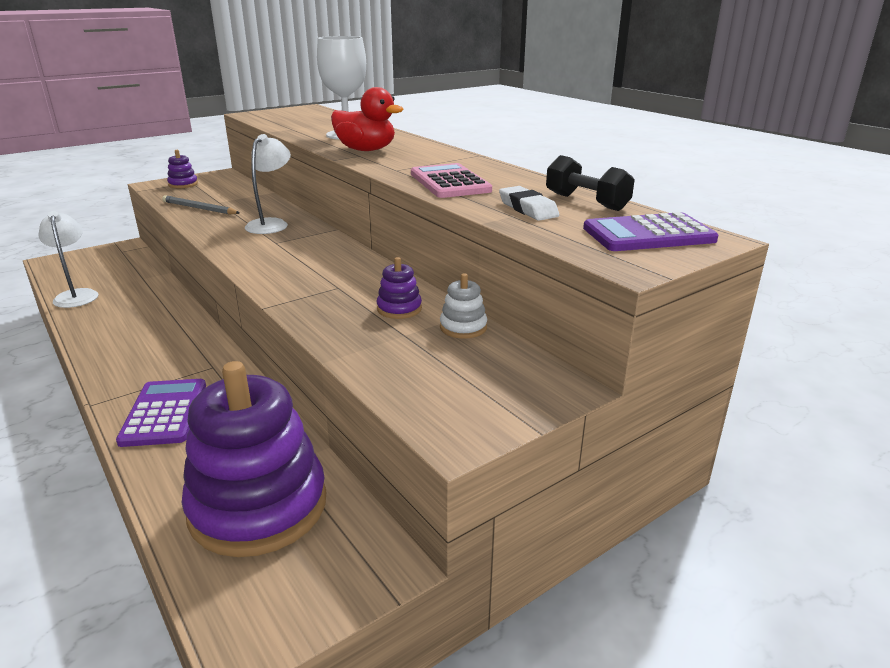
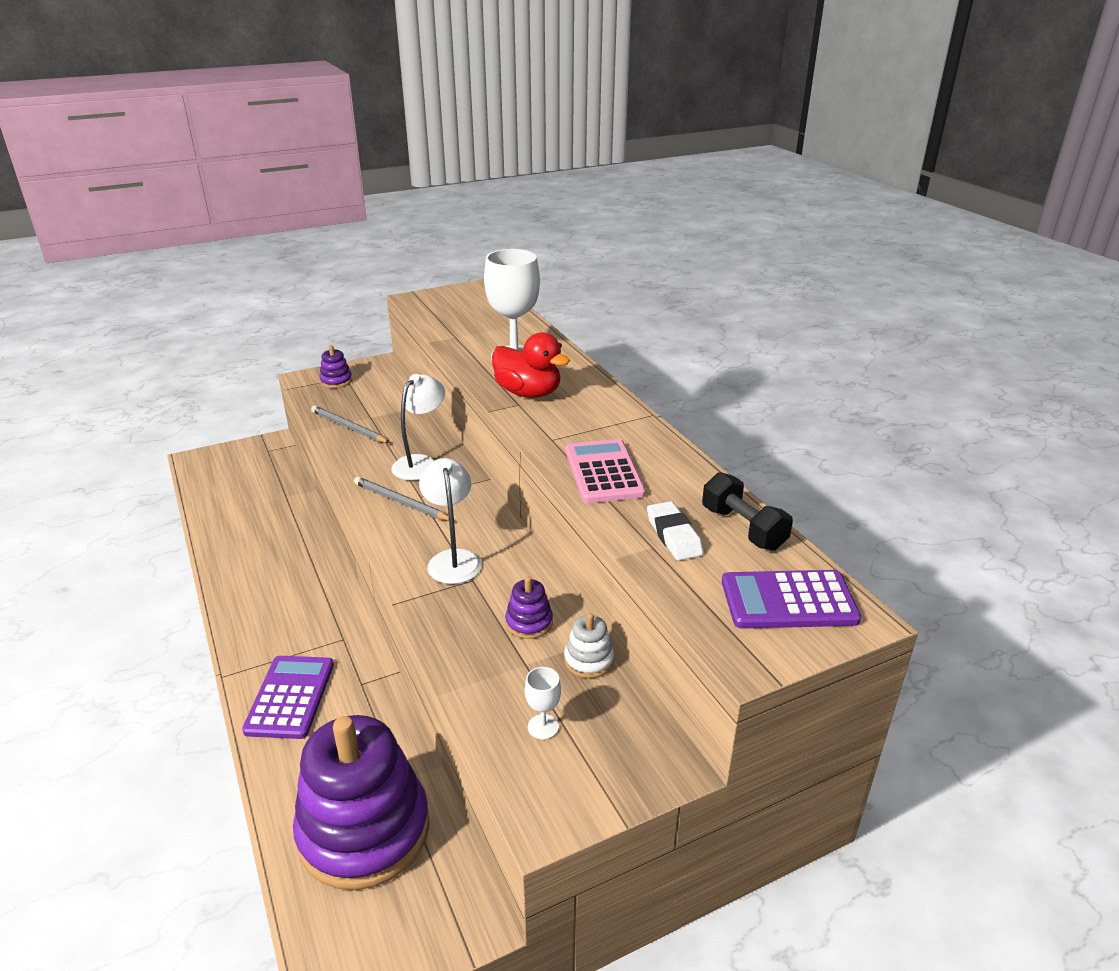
camera: 10 degrees right, 5 degrees up
(76, 295) = (218, 516): white lamp -> white lamp (453, 559)
(257, 247) = (400, 502): none -> grey pencil
(434, 373) = (543, 727): none -> white goblet

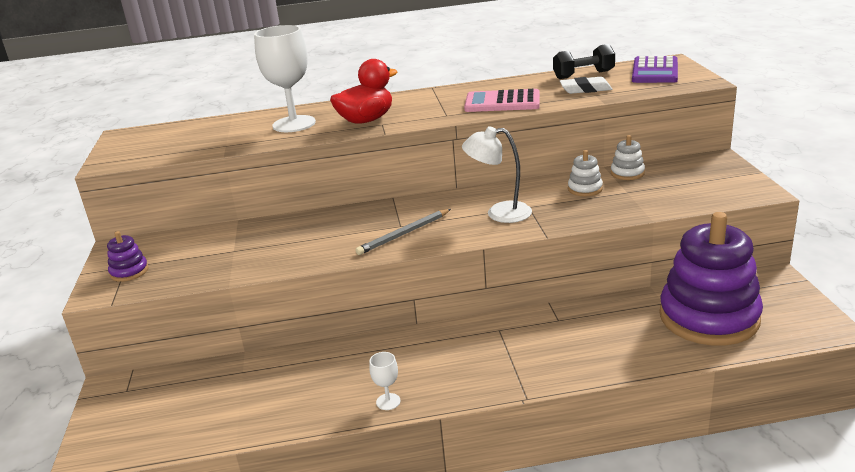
camera: 70 degrees left, 5 degrees down
(290, 697) = (565, 356): purple calculator -> none
(348, 427) = (245, 262): grey pencil -> none
(421, 463) = (345, 225): white lamp -> none
(529, 623) = (585, 189): purple stacking toy -> white stacking toy
(543, 727) = (686, 189): white goblet -> white goblet (388, 402)

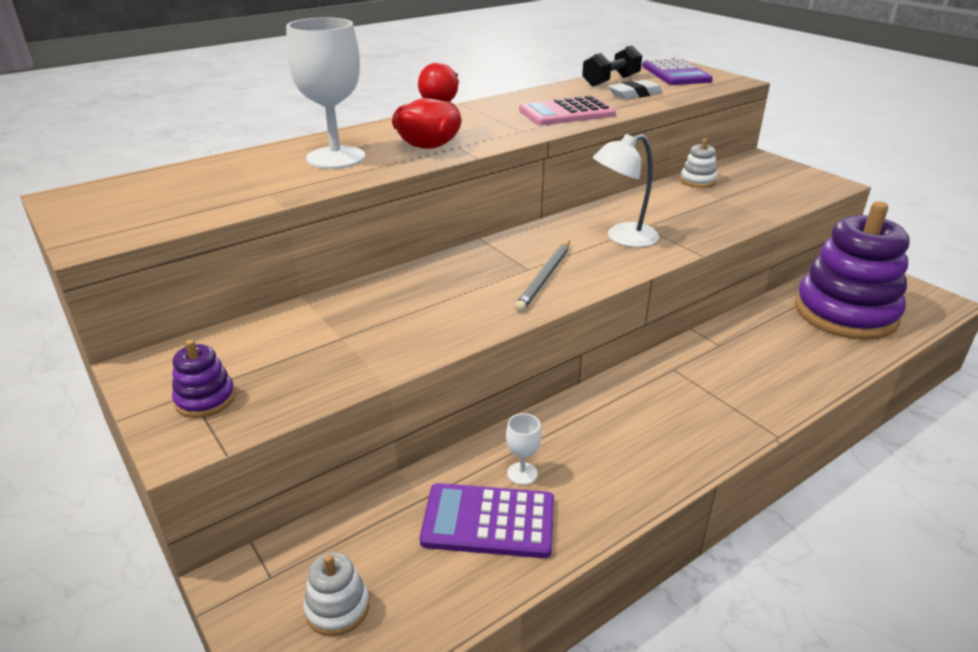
camera: 30 degrees left, 5 degrees up
(267, 396) = (488, 521): none -> purple calculator
(388, 402) = (642, 483): white goblet -> white goblet (522, 473)
(585, 189) = (677, 201): white stacking toy -> white stacking toy (337, 608)

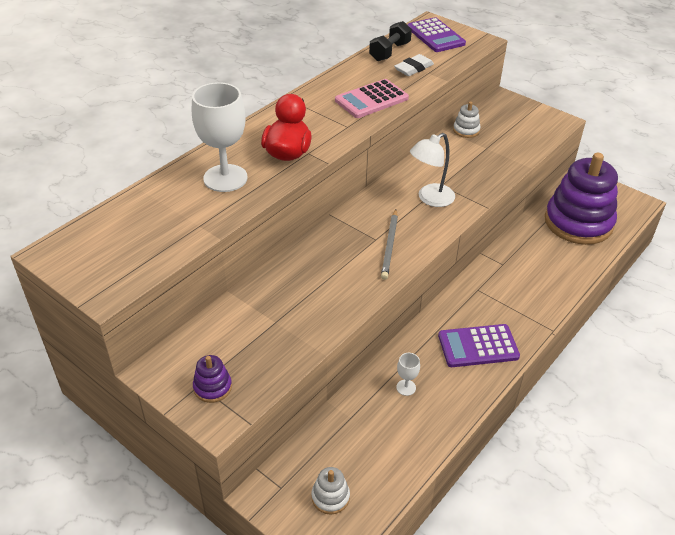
camera: 15 degrees left, 10 degrees up
(488, 521) = (397, 424): purple calculator -> purple calculator (478, 346)

